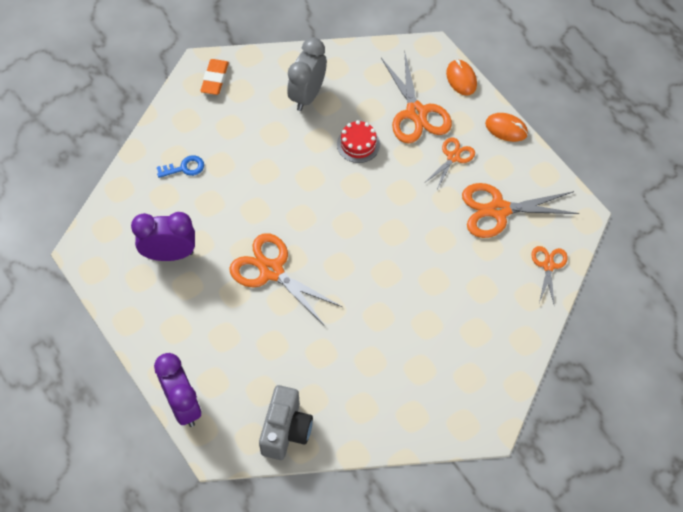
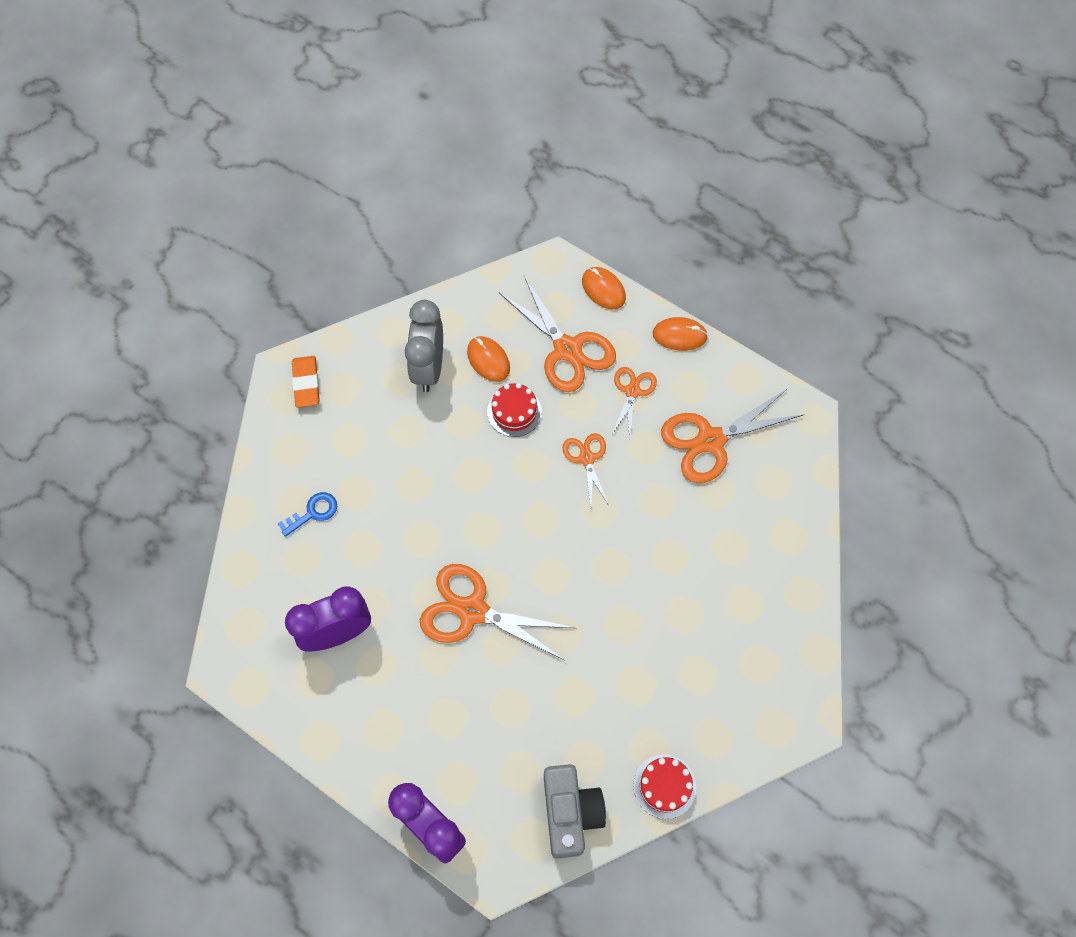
camera: 20 degrees left, 5 degrees up
(354, 102) = (488, 360): none -> orange mouse
(362, 436) = (664, 786): none -> red cake
(548, 266) = (794, 491): orange scissors -> orange scissors (586, 458)

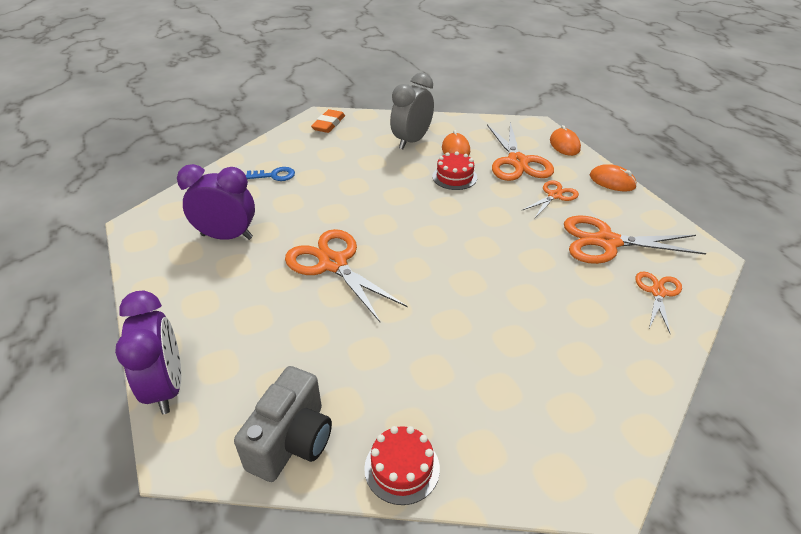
camera: 30 degrees right, 25 degrees down
(586, 458) = (492, 216): orange scissors -> orange scissors (658, 292)

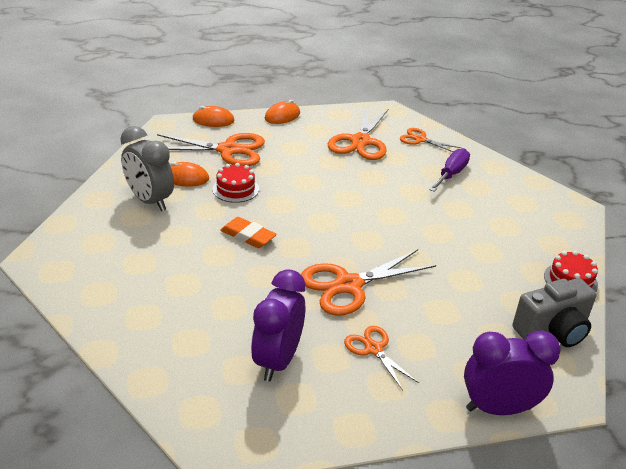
camera: 80 degrees left, 5 degrees down
(274, 175) = (165, 313): blue key -> none
(292, 441) = (552, 331): grey camera -> grey camera turned 120 degrees clockwise
(328, 124) = (65, 255): orange eraser -> orange eraser (248, 236)
(554, 196) = (291, 146): orange scissors -> orange scissors (373, 349)
(592, 328) = (451, 174): none -> purple screwdriver

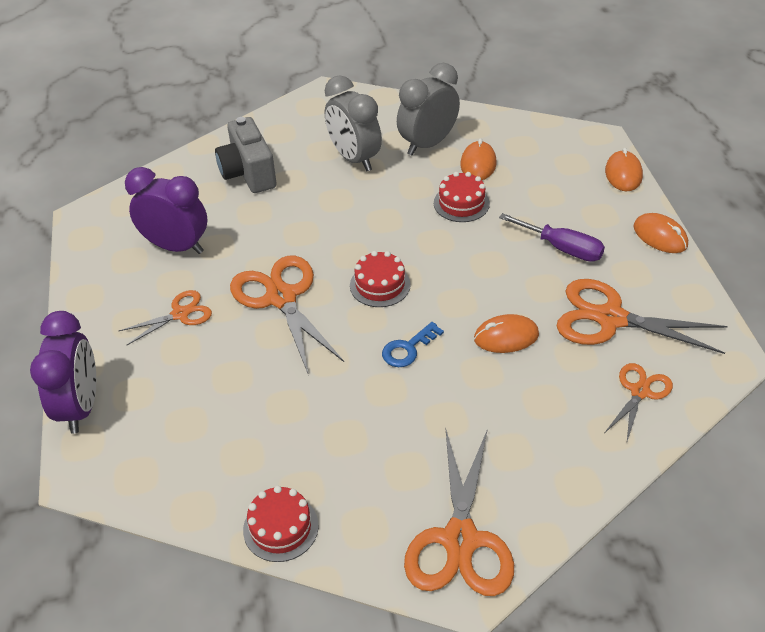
camera: 95 degrees right, 10 degrees up
(159, 243) = (354, 158): none -> grey clock
(228, 150) = (549, 192): orange scissors -> orange scissors (460, 539)
(248, 236) = (368, 218): orange eraser -> none
(331, 232) = (380, 285): none -> red cake
(381, 180) = (506, 337): none -> orange mouse
(398, 221) = (408, 349): none -> blue key
(451, 174) = (540, 421): purple screwdriver -> purple screwdriver (562, 248)
(552, 331) = (185, 482): grey camera -> grey camera (248, 173)

